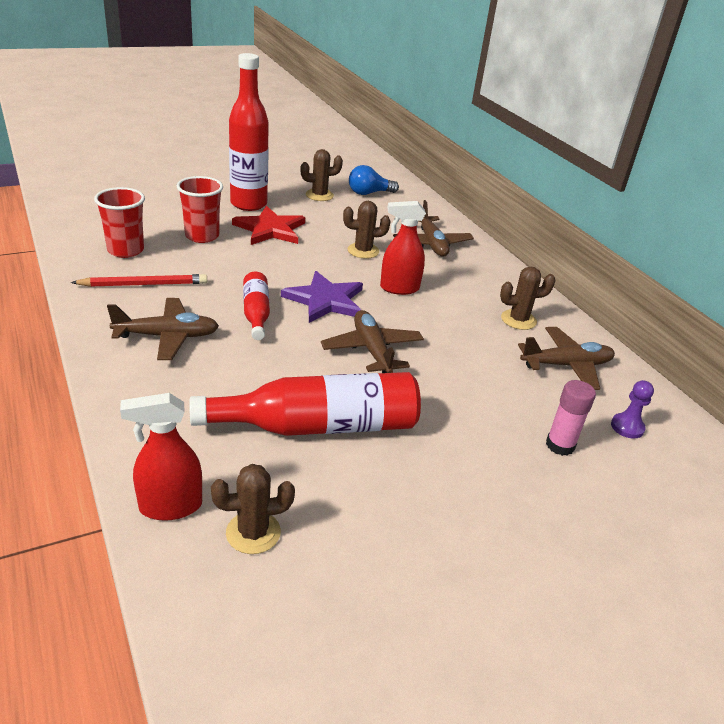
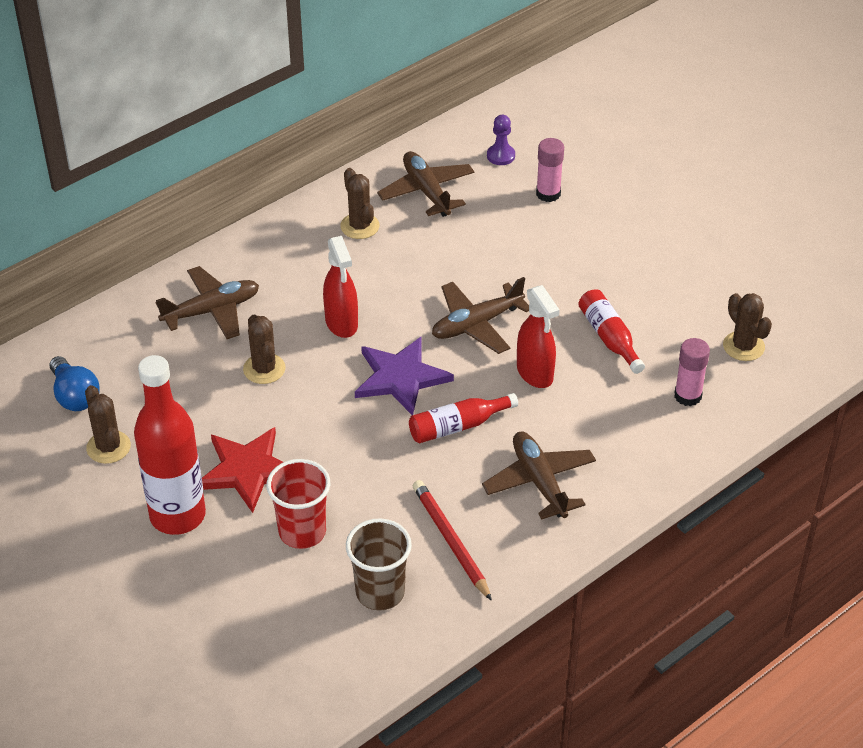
camera: 100 degrees left, 10 degrees up
(126, 250) = (380, 592): red cup -> brown cup
(170, 506) = (748, 398): red spray bottle -> red spray bottle (535, 373)
(205, 457) = (688, 396): none -> pink glue stick
(319, 426) = (609, 337): red bottle -> red bottle, size x0.53

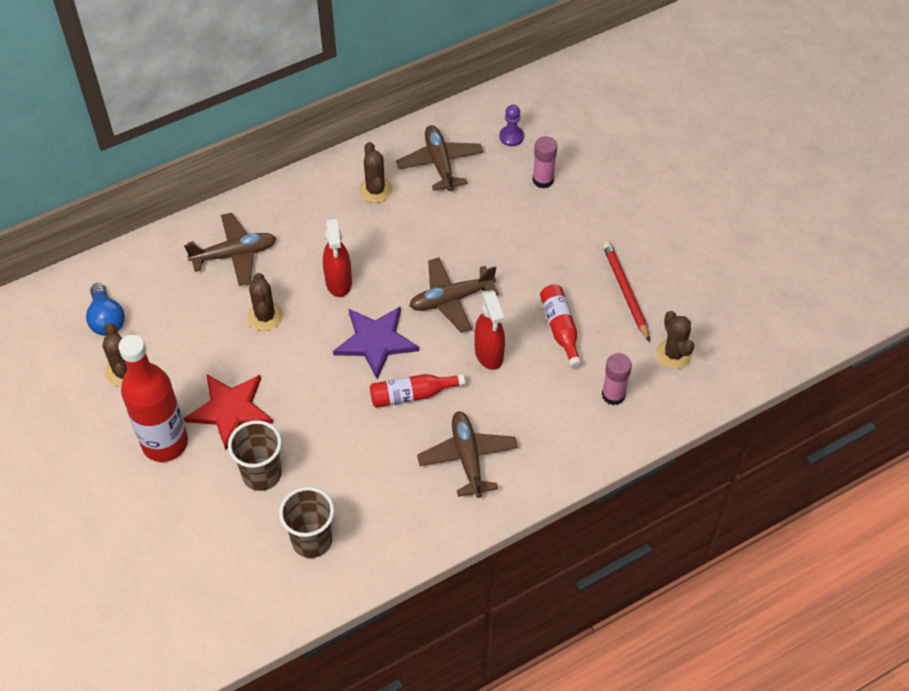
camera: 10 degrees right, 10 degrees up
(302, 532) = (262, 474): red cup -> brown cup
(451, 541) = (381, 502): red pencil -> red pencil (625, 291)

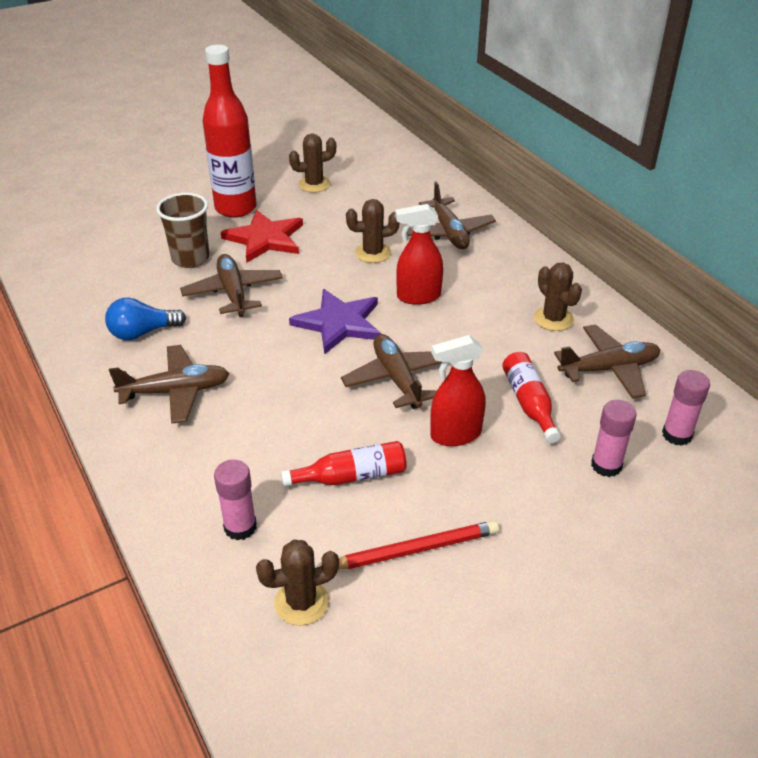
camera: 90 degrees right, 15 degrees down
(106, 319) = (370, 173): blue light bulb -> blue light bulb (142, 333)
(312, 540) = (110, 289): brown cup -> none
(324, 429) = (233, 293): none -> brown plane
(375, 190) = (553, 319): brown cactus -> brown cactus turned 75 degrees clockwise
(412, 395) = (266, 350): red bottle -> red bottle (529, 403)
(489, 354) = (316, 410): red spray bottle -> red spray bottle (455, 435)
(511, 137) = (677, 435): purple pawn -> pink glue stick

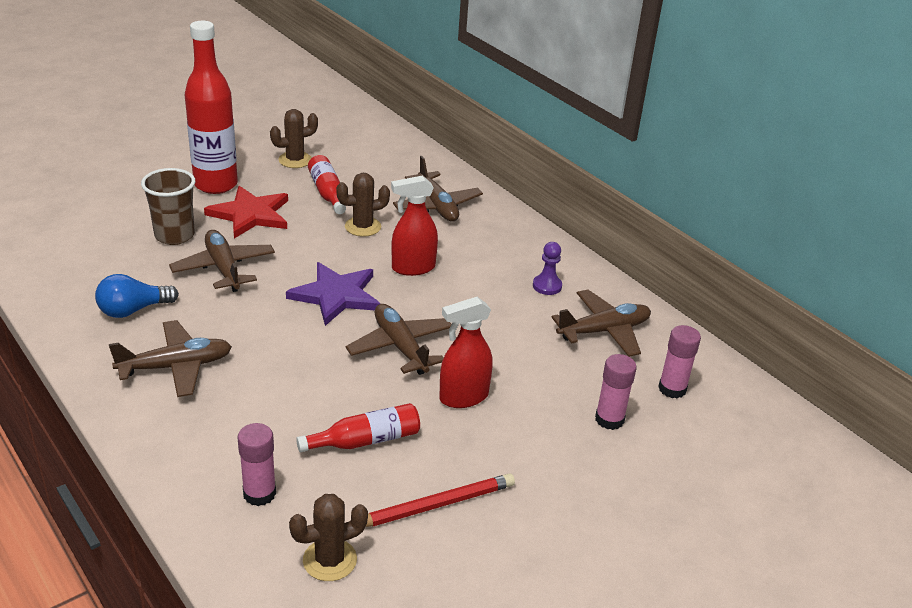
camera: 10 degrees left, 5 degrees down
(529, 403) = (531, 365): red bottle -> red bottle (327, 192)
(553, 319) = (547, 286): brown cactus -> purple pawn

